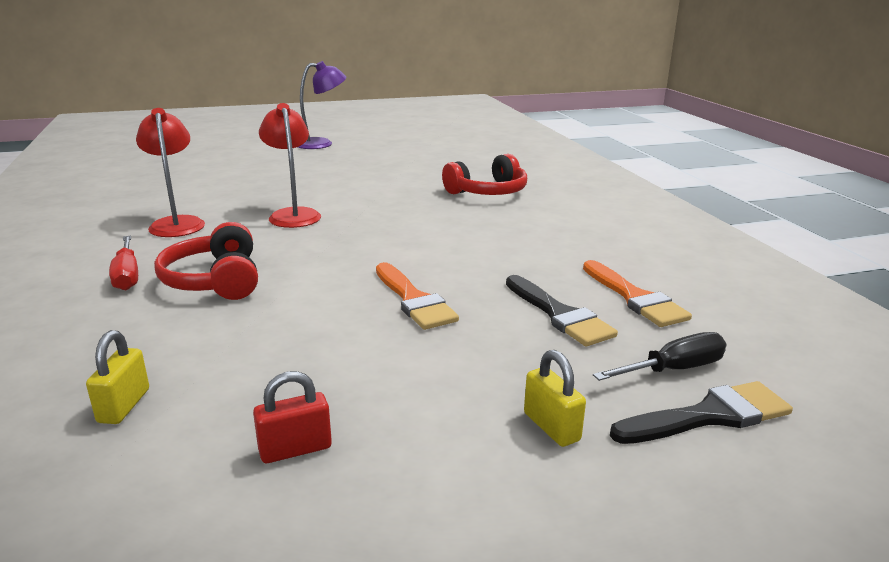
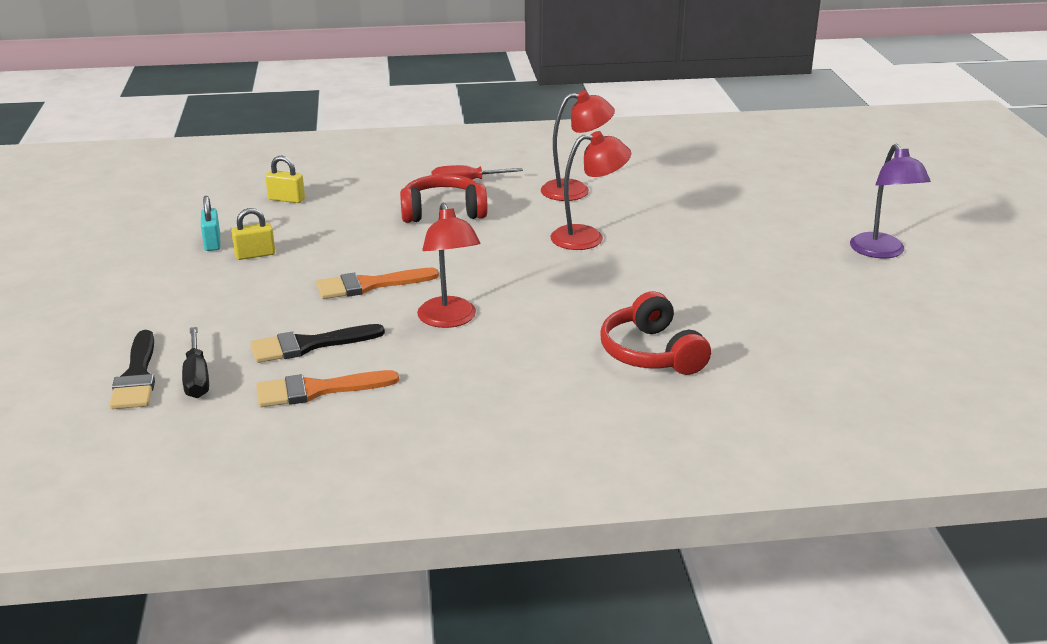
camera: 100 degrees right, 5 degrees up
(295, 449) = (212, 243): red padlock -> turquoise padlock
(472, 256) = (449, 320): none -> red lamp
(551, 427) = (172, 317): yellow padlock -> yellow padlock (255, 255)

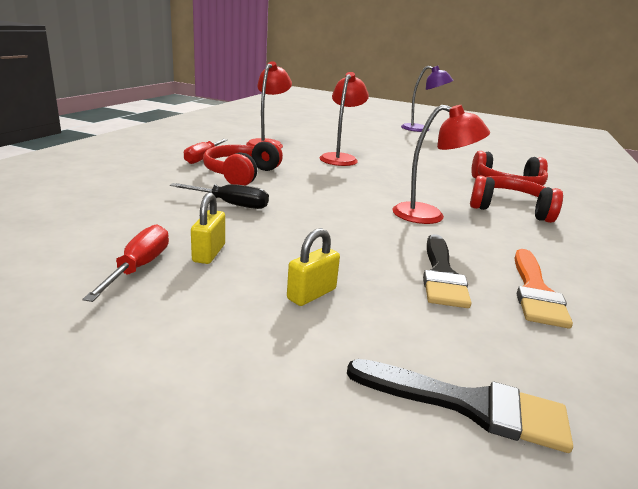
camera: 65 degrees left, 5 degrees down
(197, 377) = (488, 355): black screwdriver -> black screwdriver (230, 204)
(212, 243) = (139, 267): turquoise padlock -> red screwdriver
(286, 199) = (103, 211): yellow padlock -> yellow padlock (311, 294)
(369, 285) = (342, 224): orange brush -> none
(540, 362) = (510, 209): none -> red headphones

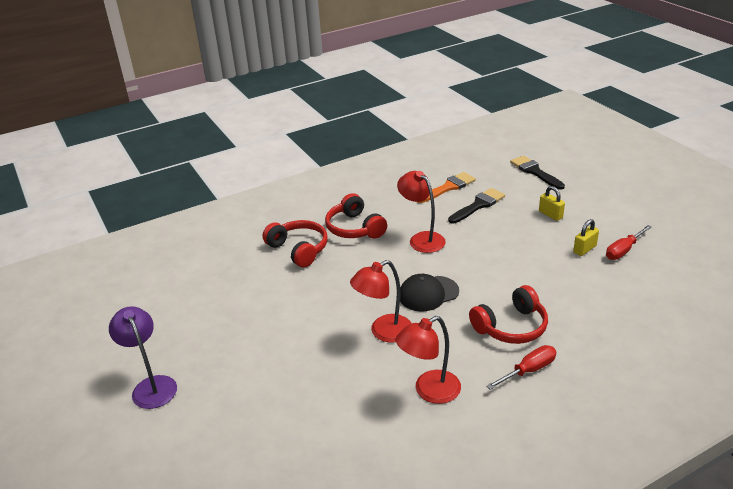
camera: 135 degrees left, 10 degrees up
(230, 204) = (547, 287): black screwdriver -> none
(311, 294) = (550, 215): yellow padlock -> yellow padlock turned 60 degrees clockwise
(344, 180) = (428, 294): none -> black cap

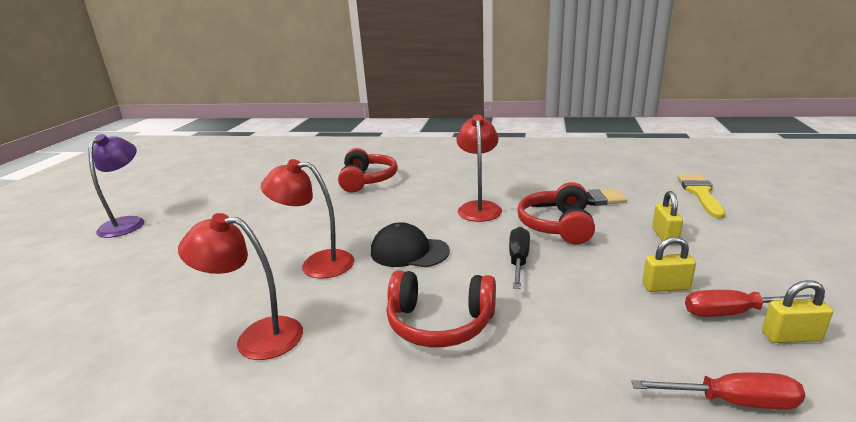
camera: 40 degrees right, 10 degrees down
(354, 228) = (434, 181): red headphones -> red headphones (557, 225)
(448, 187) = (572, 178): orange brush -> none
(498, 268) = (518, 260): none -> black screwdriver
(528, 370) = (381, 382): red screwdriver -> red screwdriver (732, 401)
(535, 172) = (700, 193): black brush -> yellow brush
(654, 252) = (791, 337): none -> yellow padlock

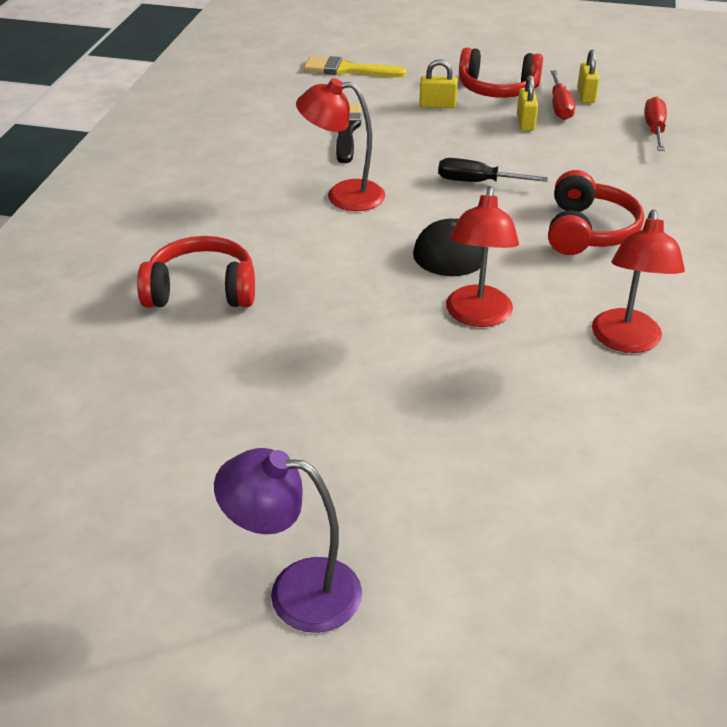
camera: 90 degrees left, 15 degrees up
(557, 225) = (404, 153): red headphones -> red headphones (497, 89)

